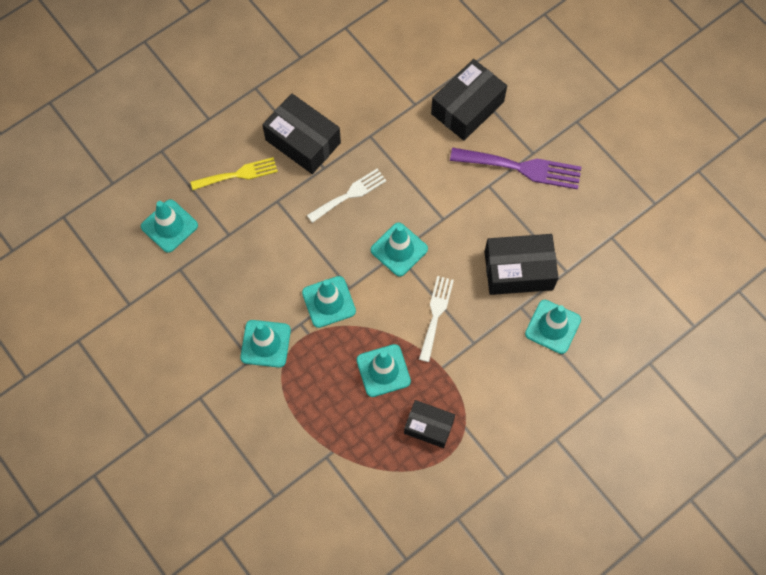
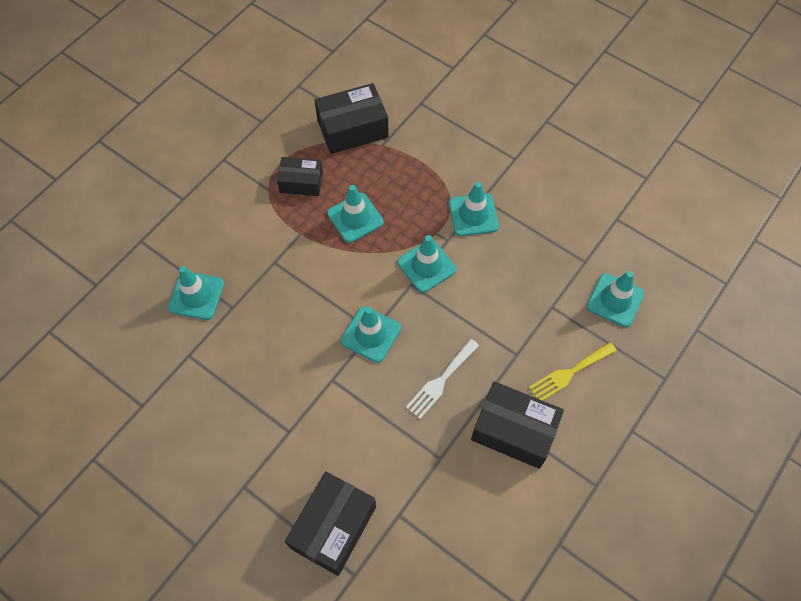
camera: 165 degrees right, 5 degrees down
(436, 314) = (317, 279): white fork -> none
(518, 270) = (240, 343): black box -> black box (352, 128)
(522, 168) = (254, 463): purple fork -> none

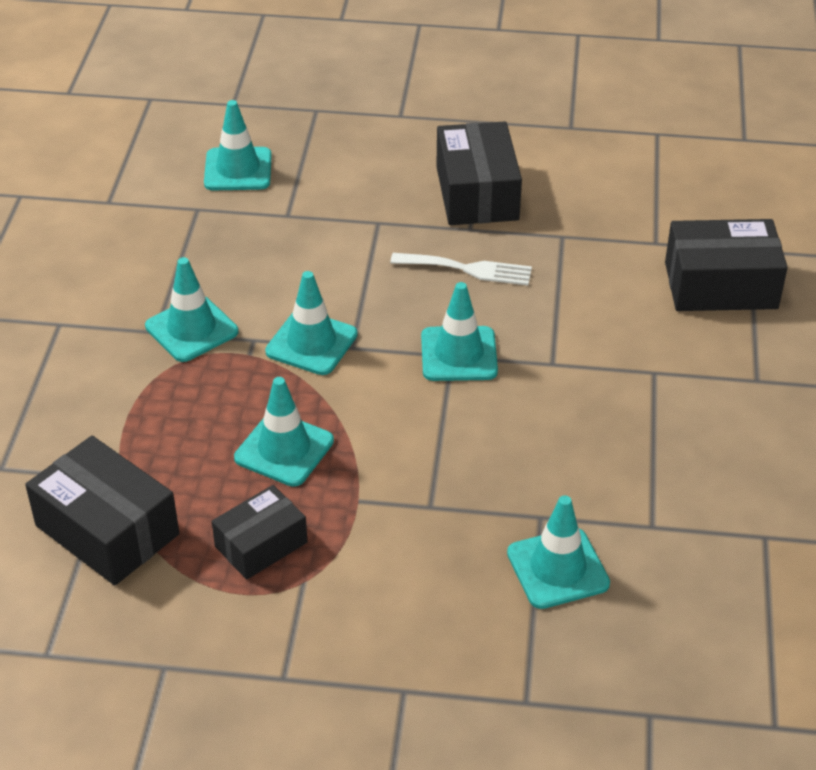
camera: 120 degrees left, 20 degrees down
(301, 182) = (261, 544): black box -> black box turned 75 degrees clockwise
(569, 373) = (368, 175): yellow fork -> none

